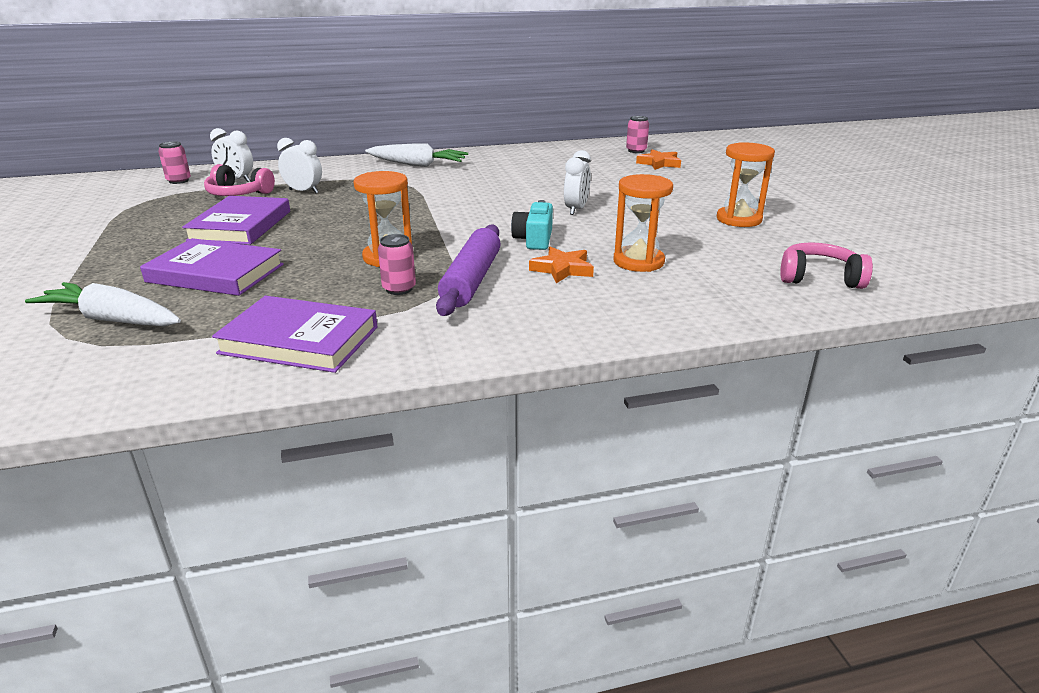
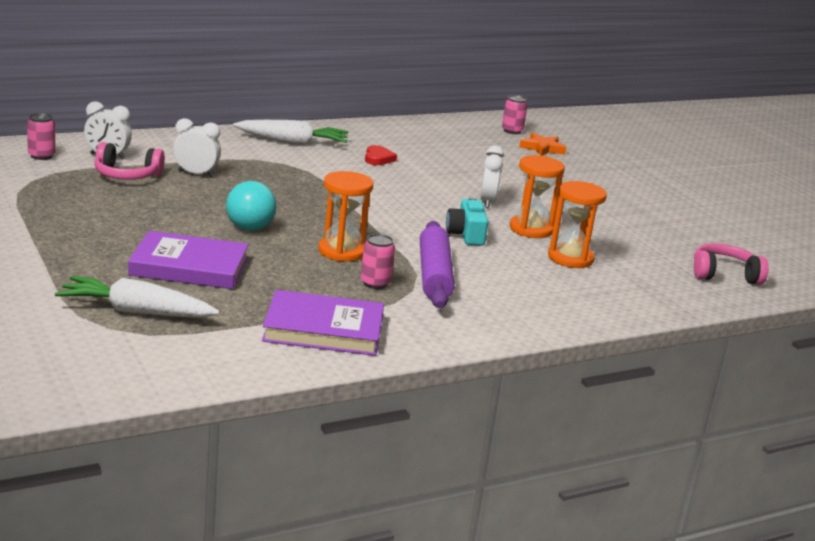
camera: 15 degrees left, 5 degrees down
(241, 225) = (165, 214): purple book -> none
(311, 237) = (249, 228): none -> turquoise ball
(489, 175) = (378, 158): none -> red heart
(562, 269) = (508, 265): orange star -> none
(739, 219) = (641, 216): orange hourglass -> orange hourglass (531, 229)

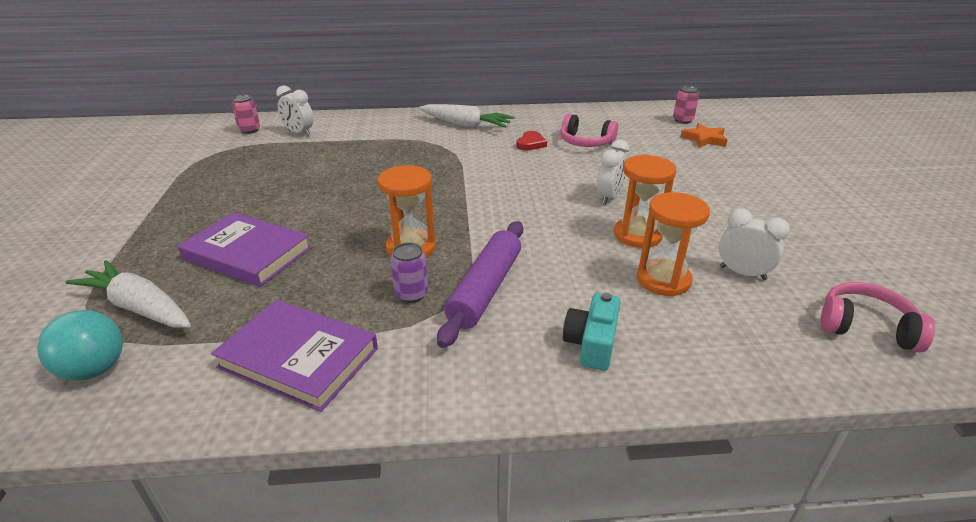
camera: 25 degrees right, 10 degrees up
(127, 175) = (296, 151): pink headphones -> pink headphones (585, 142)
(196, 174) = (354, 152): white clock -> white clock (742, 273)
(249, 228) = (346, 212): turquoise ball -> turquoise ball (95, 369)
(375, 283) = (411, 294): pink can -> purple can
(466, 234) = (559, 236): turquoise camera -> turquoise camera (591, 343)

